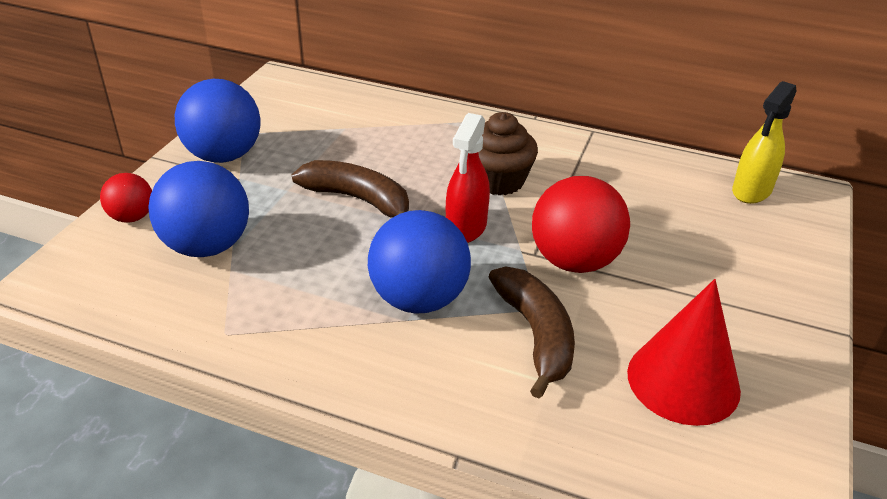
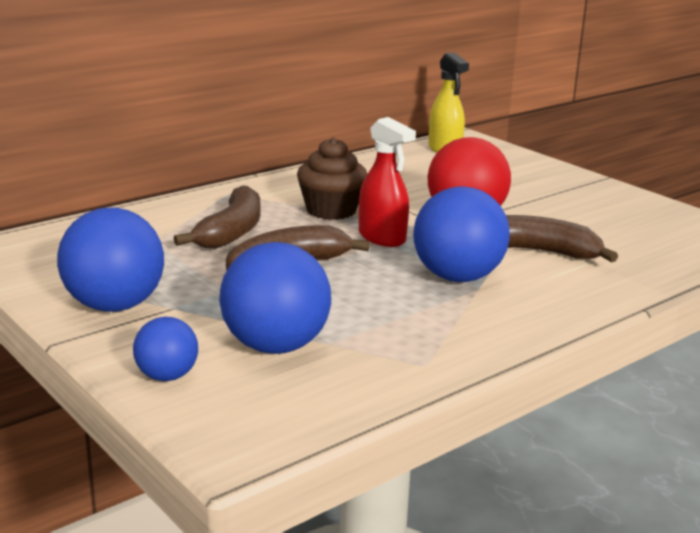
camera: 60 degrees left, 15 degrees down
(132, 217) = (167, 376): red ball -> blue ball
(397, 151) = (231, 232): none -> brown banana
(683, 381) = (618, 226): red cone -> none

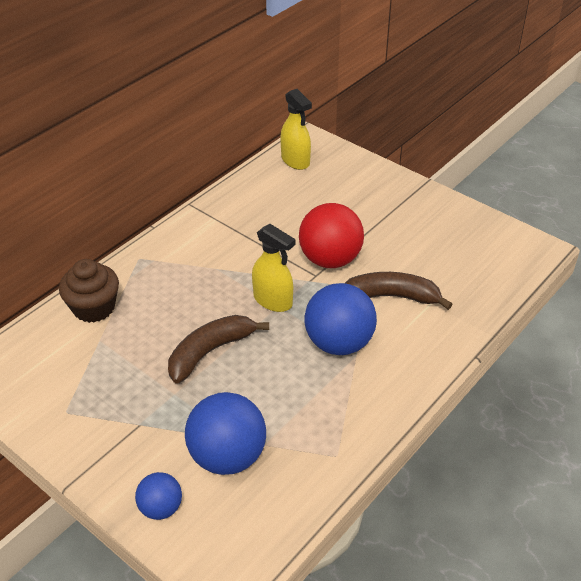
camera: 10 degrees left, 20 degrees up
(114, 306) = (96, 431): blue ball -> none
(231, 232) = (155, 315): brown banana -> none
(331, 210) = (225, 269): brown cupcake -> brown cupcake (94, 308)
(382, 238) = (273, 300): red spray bottle -> yellow spray bottle

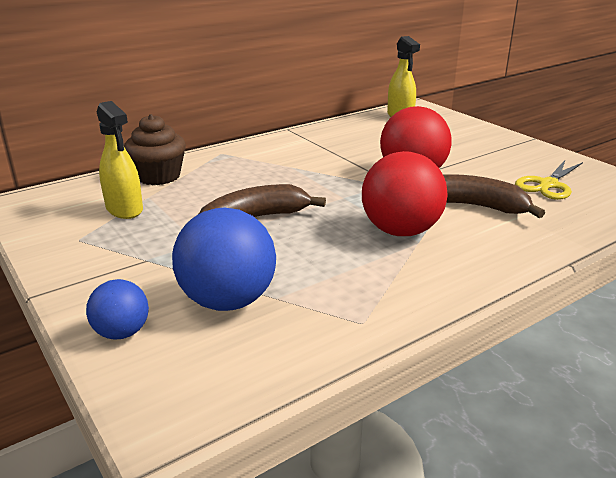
camera: 15 degrees right, 15 degrees down
(273, 300) = (339, 193): yellow spray bottle -> yellow spray bottle (124, 209)
(339, 343) = (400, 231): blue ball -> red ball
(449, 253) = (548, 185): none -> yellow scissors

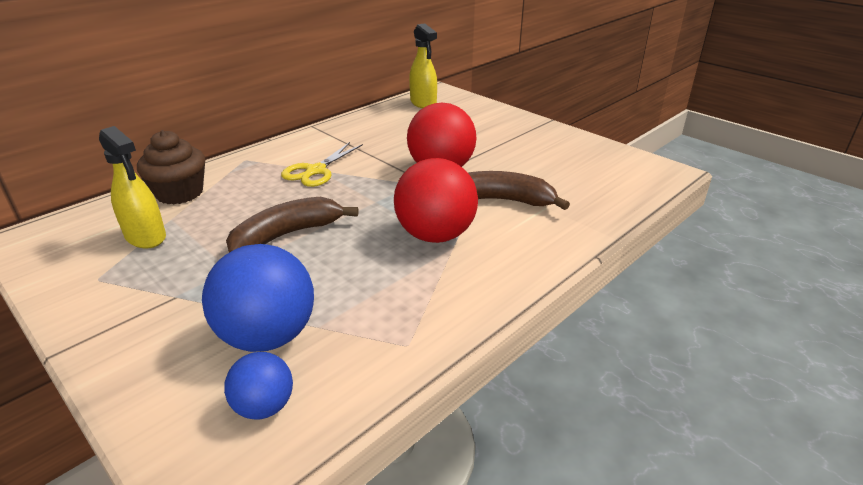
camera: 10 degrees left, 5 degrees up
(122, 332) = (156, 389): blue ball -> blue ball (264, 406)
(548, 185) = (569, 170): yellow scissors -> yellow scissors (316, 171)

